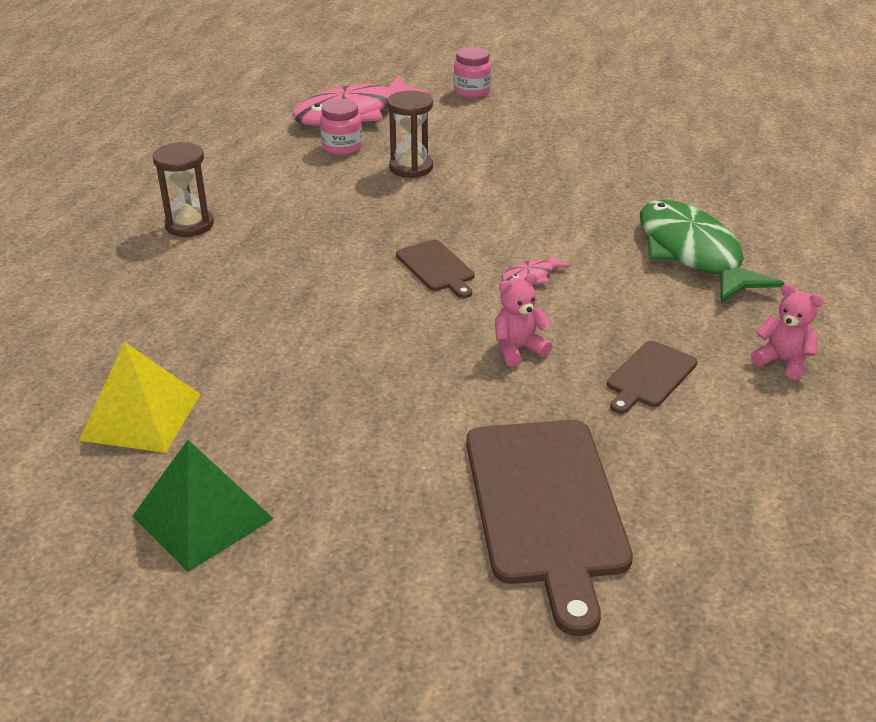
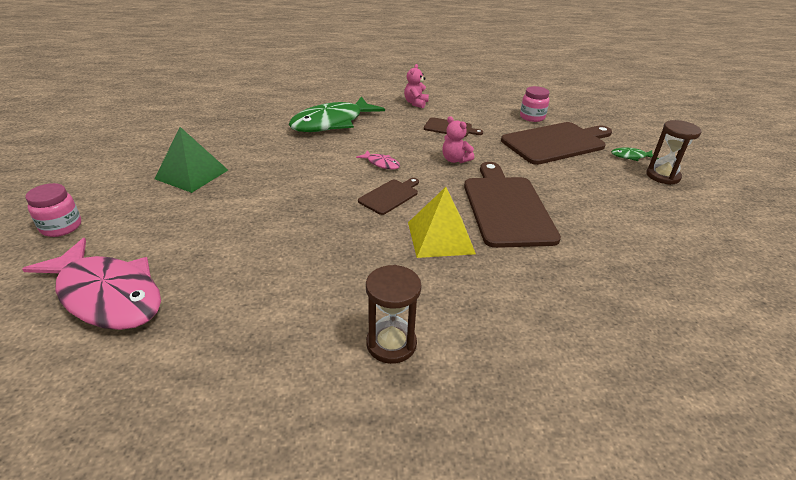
camera: 110 degrees left, 0 degrees up
(141, 416) = (632, 274): yellow pyramid -> yellow pyramid (440, 237)
(202, 517) = (666, 225): green pyramid -> green pyramid (192, 174)
(342, 147) = (198, 283): pink jar -> pink jar (532, 117)
(352, 359) = (506, 208): none -> brown cutting board
(411, 167) = (239, 233): brown hourglass -> brown hourglass (663, 176)
(443, 607) = (630, 156): none -> green fish

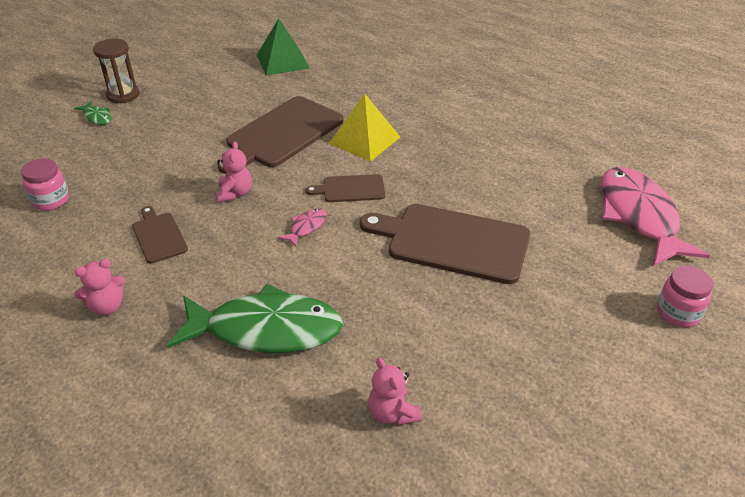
camera: 135 degrees left, 5 degrees up
(192, 174) = (514, 324): green pyramid -> green pyramid (282, 61)
(234, 124) = (392, 413): none -> pink teddy bear
(381, 164) = (306, 227): pink fish -> pink fish turned 45 degrees clockwise
(391, 344) = (474, 108): brown hourglass -> none
(556, 143) = (113, 160): brown cutting board -> brown cutting board (453, 242)

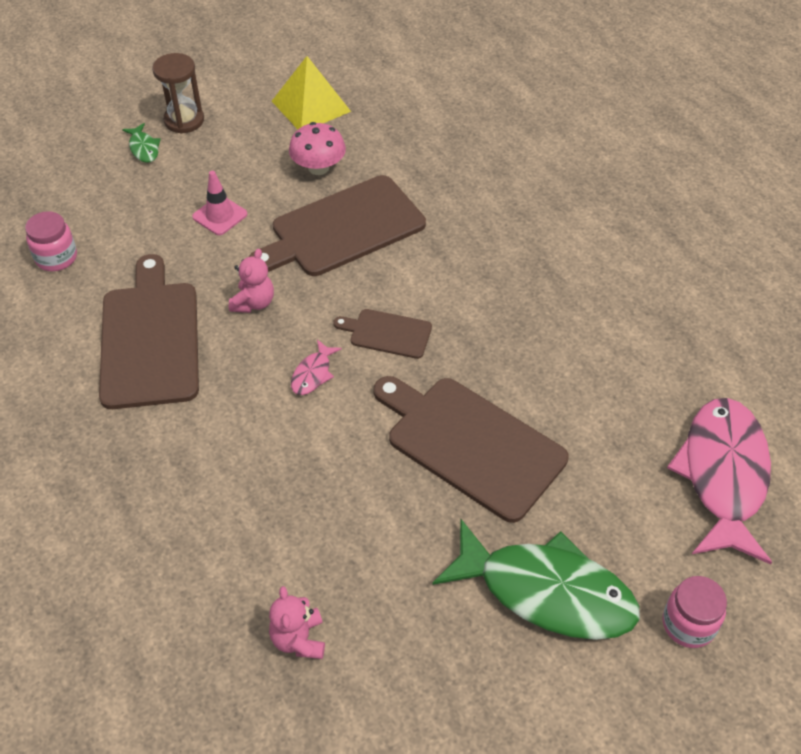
camera: 20 degrees right, 10 degrees up
(107, 306) = (66, 416): pink teddy bear -> none
(158, 236) = (150, 339): brown cutting board -> brown cutting board, size x1.99
(180, 146) = (220, 215): none -> pink traffic cone
(244, 103) = (318, 167): none -> pink mushroom
(266, 330) = (213, 496): green fish -> green fish (546, 592)
(282, 61) = (393, 110): green pyramid -> none
(306, 227) = (313, 374): pink fish -> pink fish turned 150 degrees clockwise
(364, 140) = (437, 264): yellow pyramid -> yellow pyramid (310, 106)

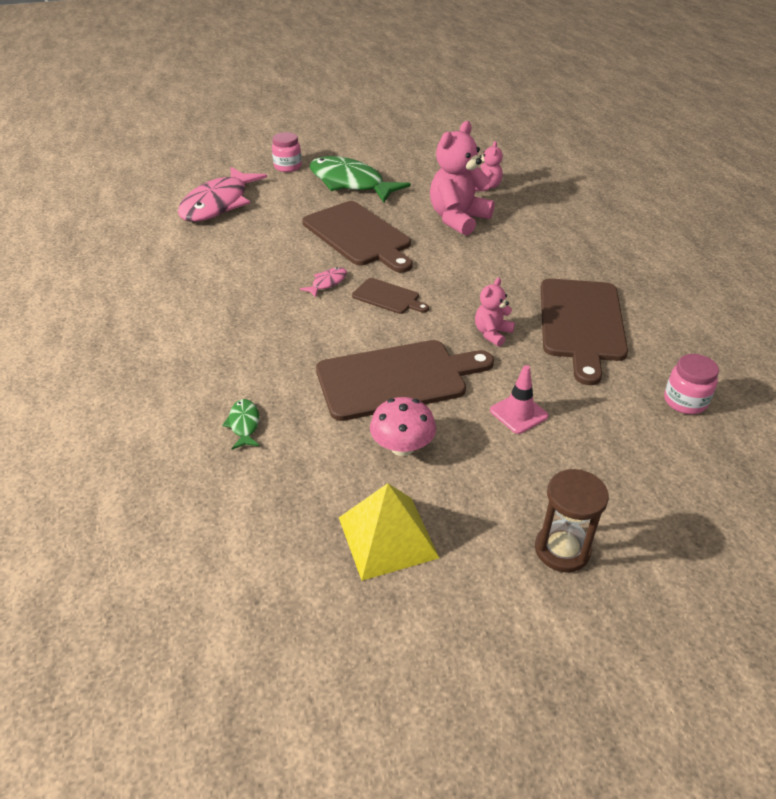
camera: 165 degrees left, 10 degrees down
(144, 148) = (612, 515): green fish -> green fish (244, 424)
(313, 374) = (453, 283): pink fish -> pink fish (327, 283)
(332, 521) = (458, 219): none -> pink teddy bear

